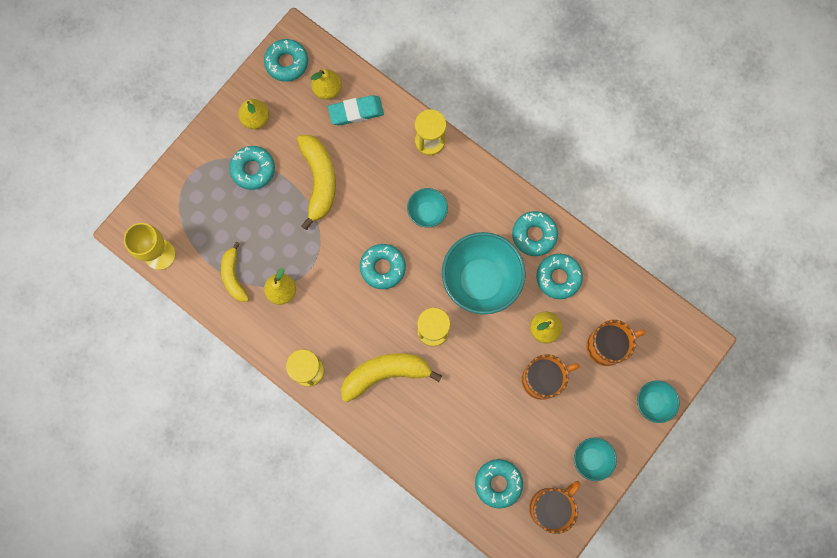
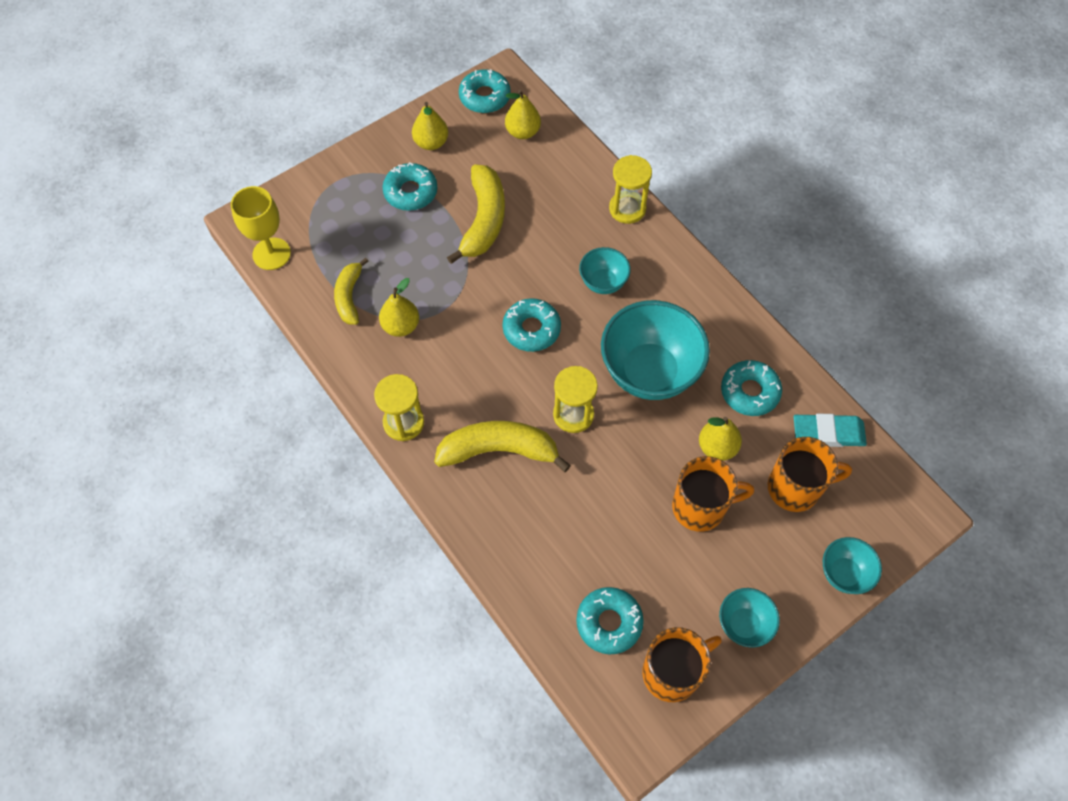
camera: 15 degrees right, 15 degrees down
(356, 112) = (549, 161): turquoise eraser -> turquoise eraser (828, 433)
(534, 235) = (730, 337): turquoise donut -> none

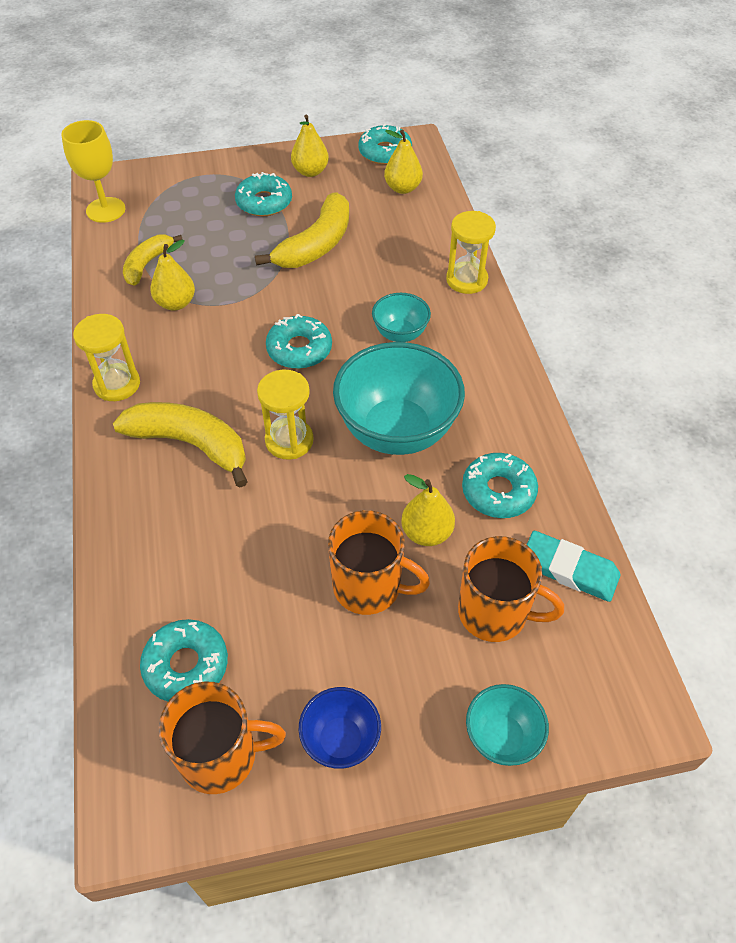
camera: 25 degrees right, 10 degrees down
(744, 624) = (340, 740): turquoise bowl -> blue bowl

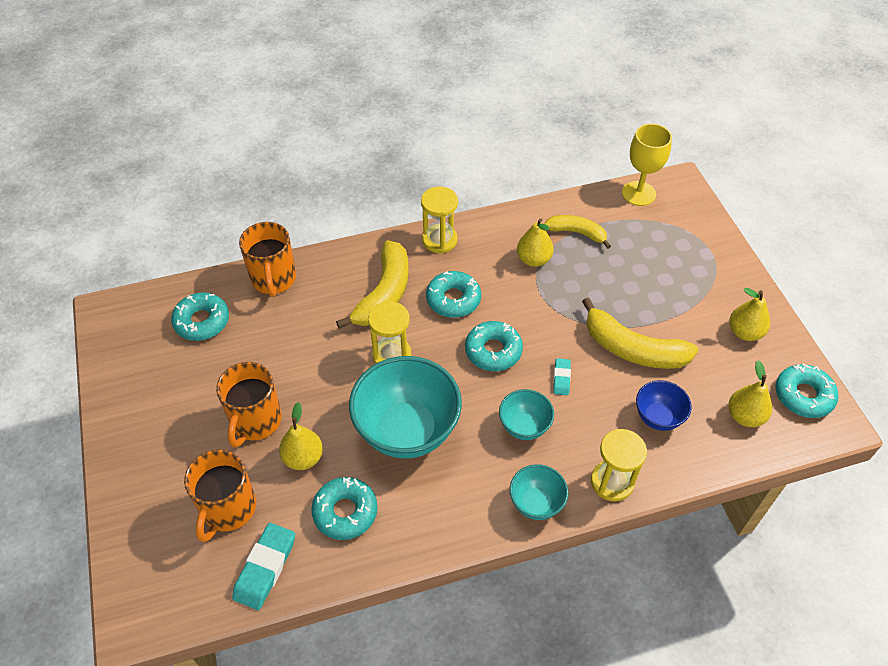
camera: 85 degrees right, 0 degrees up
(220, 756) = (138, 349): orange mug -> orange mug (273, 279)
(264, 202) = (683, 301): turquoise donut -> turquoise donut (453, 299)
(340, 740) = (140, 413): blue bowl -> blue bowl (658, 417)
(344, 300) = (561, 378): none -> turquoise eraser
(502, 737) = (128, 514): turquoise bowl -> turquoise bowl (536, 503)

